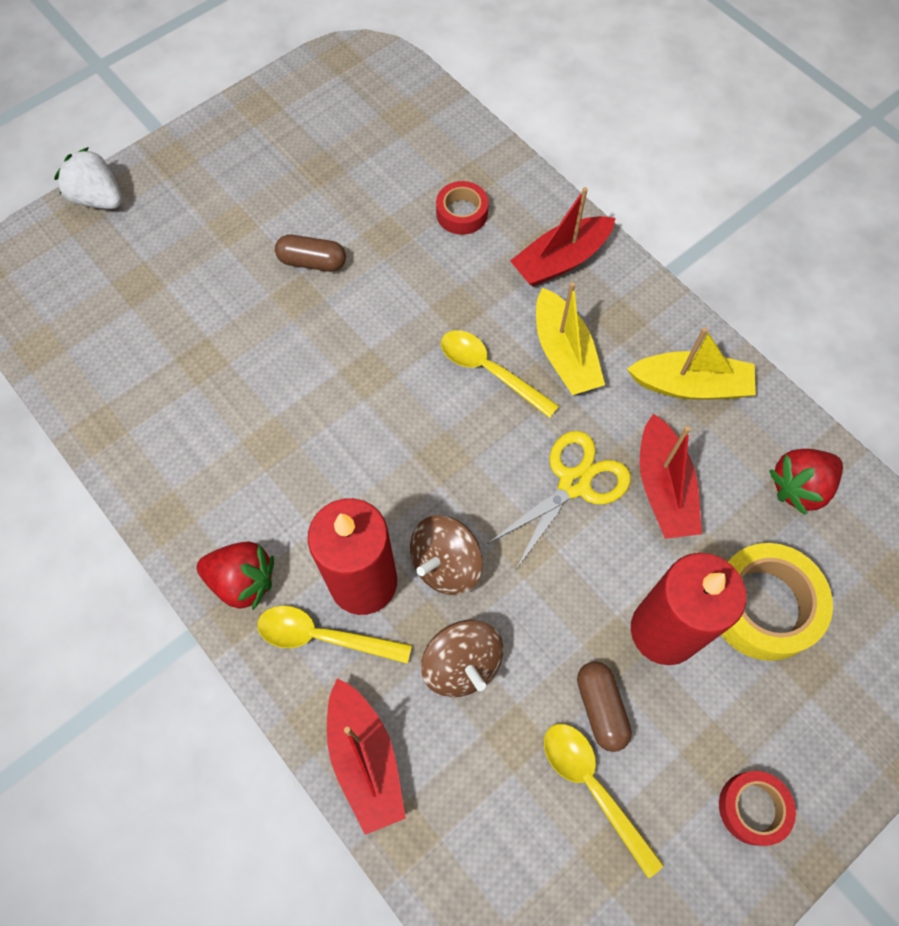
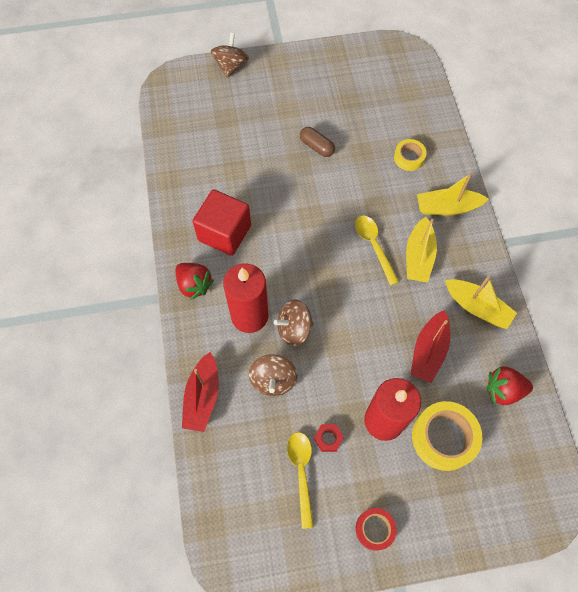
camera: 30 degrees right, 0 degrees up
(98, 198) = (231, 66): white strawberry -> brown spinning top
(244, 470) = (224, 233): none -> red cube
(324, 636) = (216, 331): yellow spoon -> none
(462, 213) = (409, 158): red tape -> yellow tape
(561, 260) = (447, 207): red boat -> yellow boat
(574, 483) = (382, 324): yellow scissors -> none
(600, 708) = (328, 438): brown capsule -> red nut

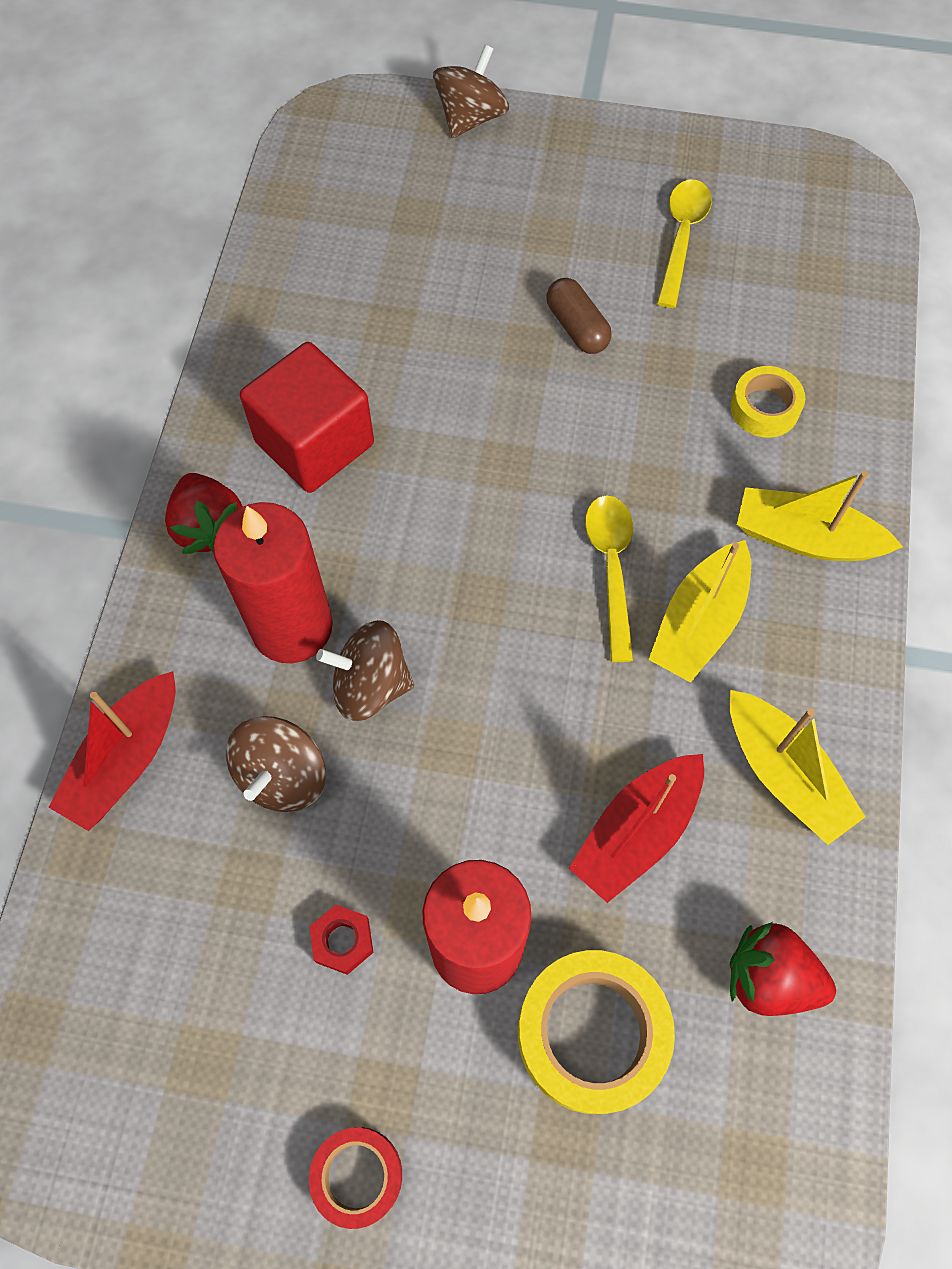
camera: 20 degrees right, 0 degrees up
(301, 472) = (256, 992): yellow spoon -> yellow spoon (681, 238)

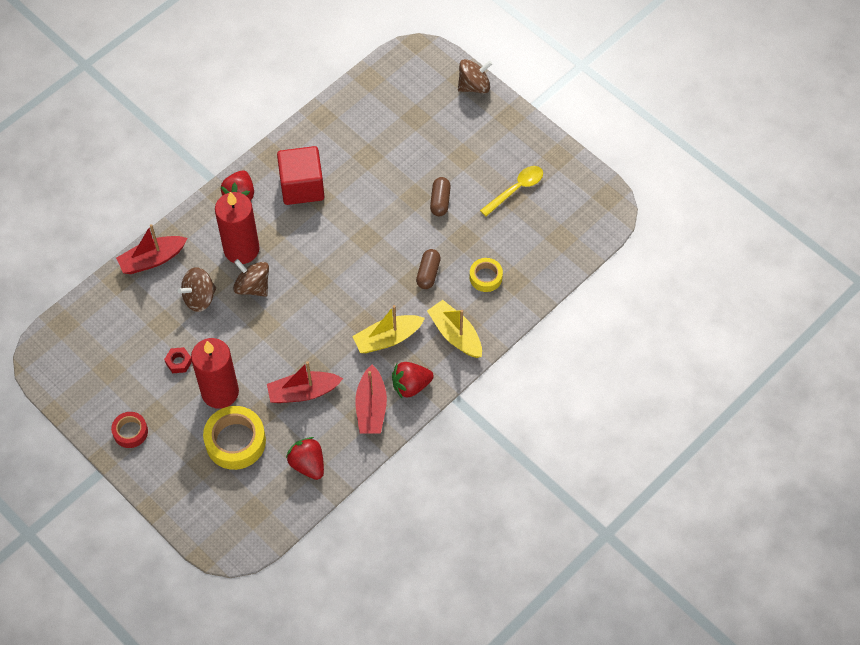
camera: 35 degrees right, 5 degrees down
(611, 568) = (372, 300): yellow spoon -> none
(665, 460) = (428, 273): none -> brown capsule
(784, 774) = (371, 407): yellow boat -> red boat
(815, 683) = (411, 385): none -> red strawberry

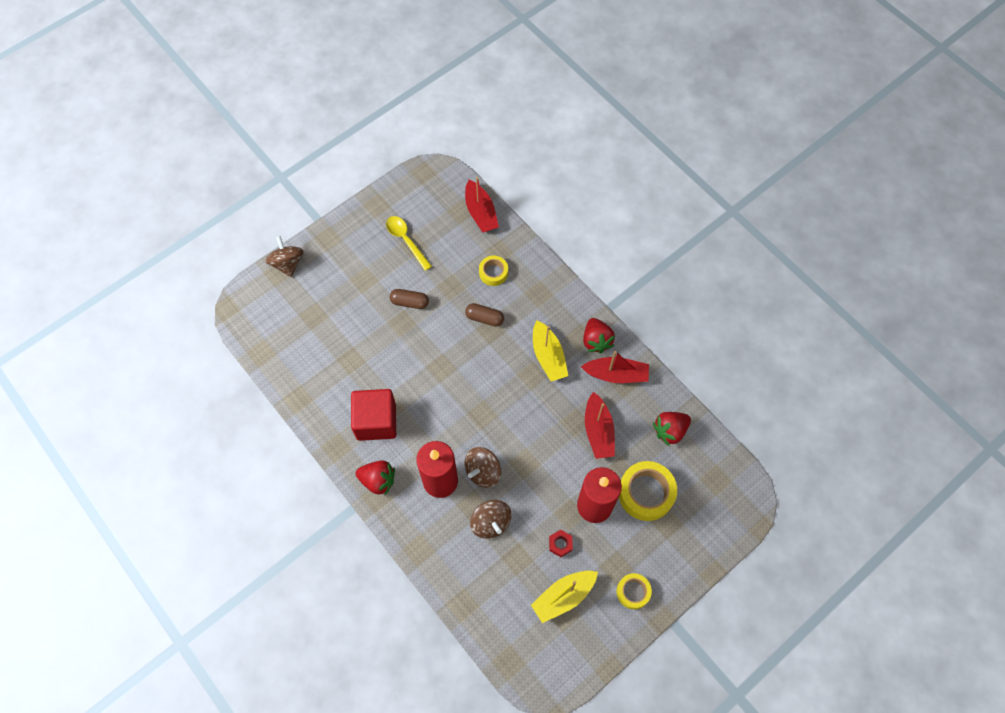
camera: 85 degrees left, 5 degrees up
(130, 432) = (633, 592): red tape -> yellow tape
(152, 259) = (442, 569): red boat -> red boat (480, 212)
(455, 334) = (548, 301): yellow boat -> yellow boat (563, 596)

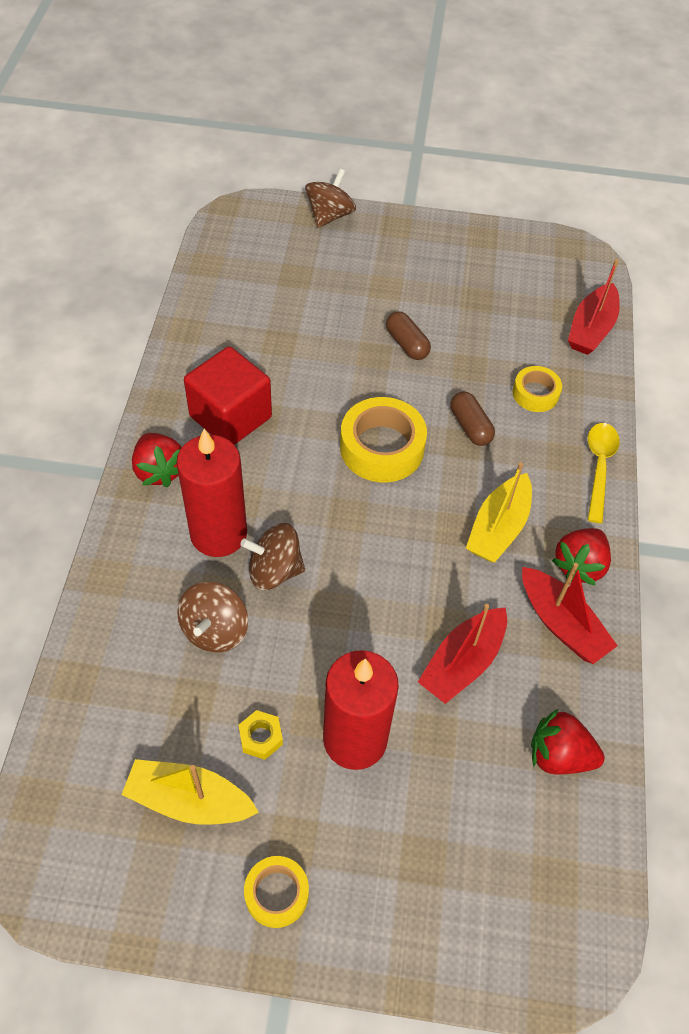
camera: 45 degrees right, 10 degrees down
(406, 241) = (474, 289): yellow spoon -> yellow spoon (599, 467)
(560, 544) = (261, 737): red nut -> yellow nut
(646, 493) = (438, 794): yellow tape -> yellow tape (382, 447)

